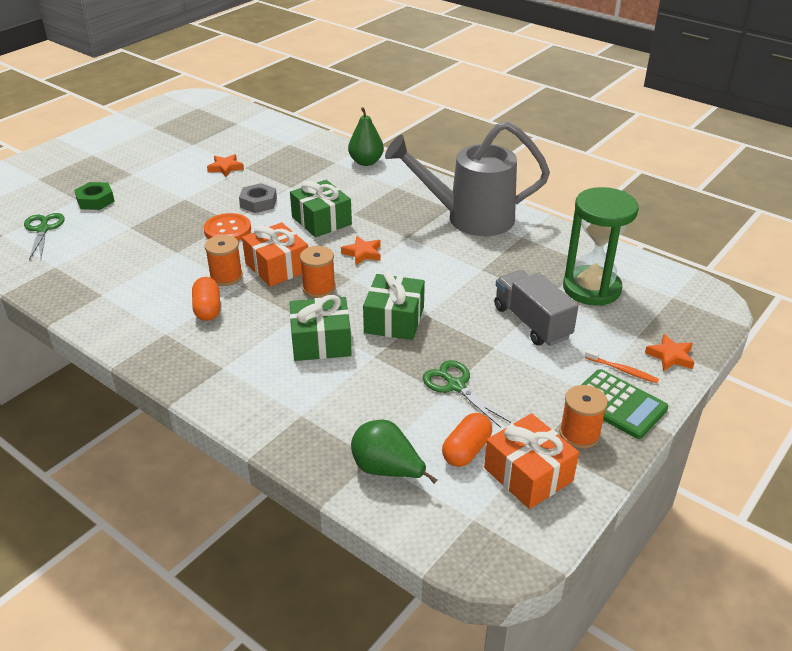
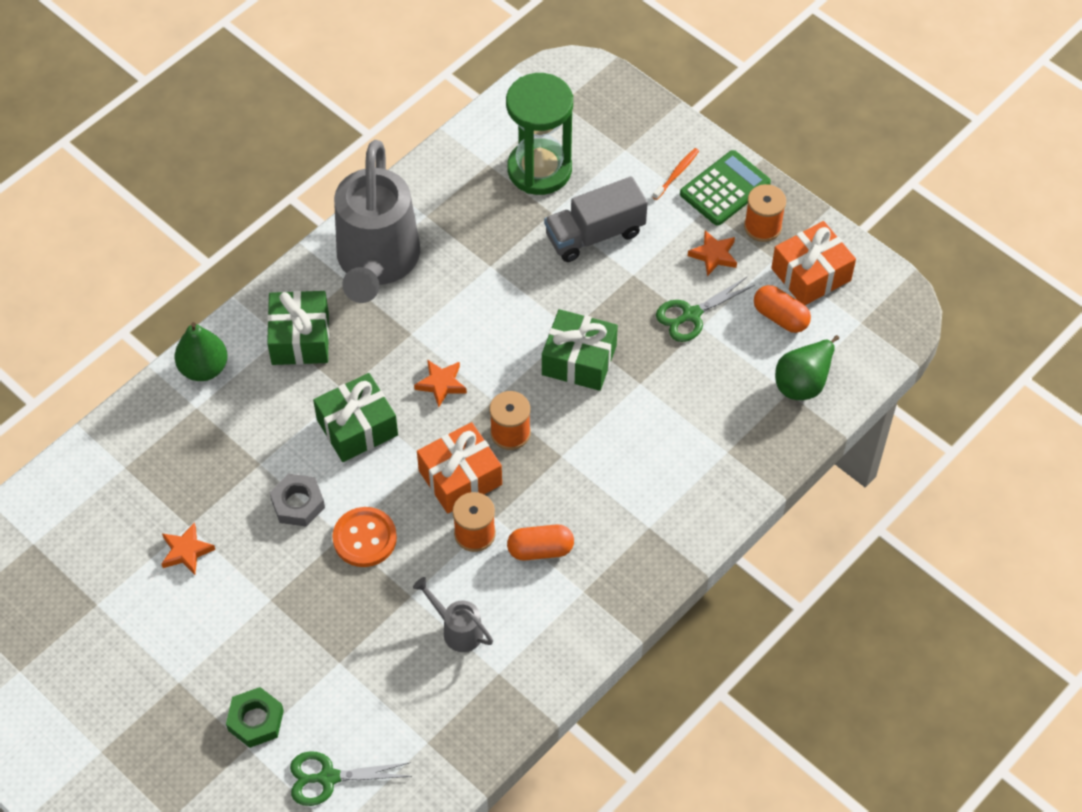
camera: 85 degrees left, 20 degrees up
(143, 274) = (457, 630): none -> grey watering can
(321, 342) = (612, 432): green gift -> green gift (300, 338)
(670, 356) = (658, 130): orange star -> orange star (713, 255)

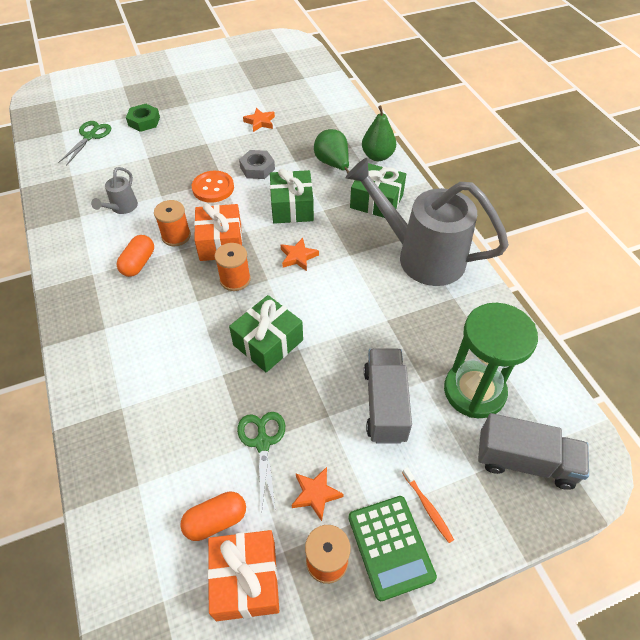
camera: 115 degrees right, 5 degrees down
(457, 630) = (122, 208): grey watering can -> grey watering can turned 135 degrees clockwise
(593, 117) = (525, 461): none -> grey truck
(803, 382) = (138, 504): green pear -> green pear (333, 164)

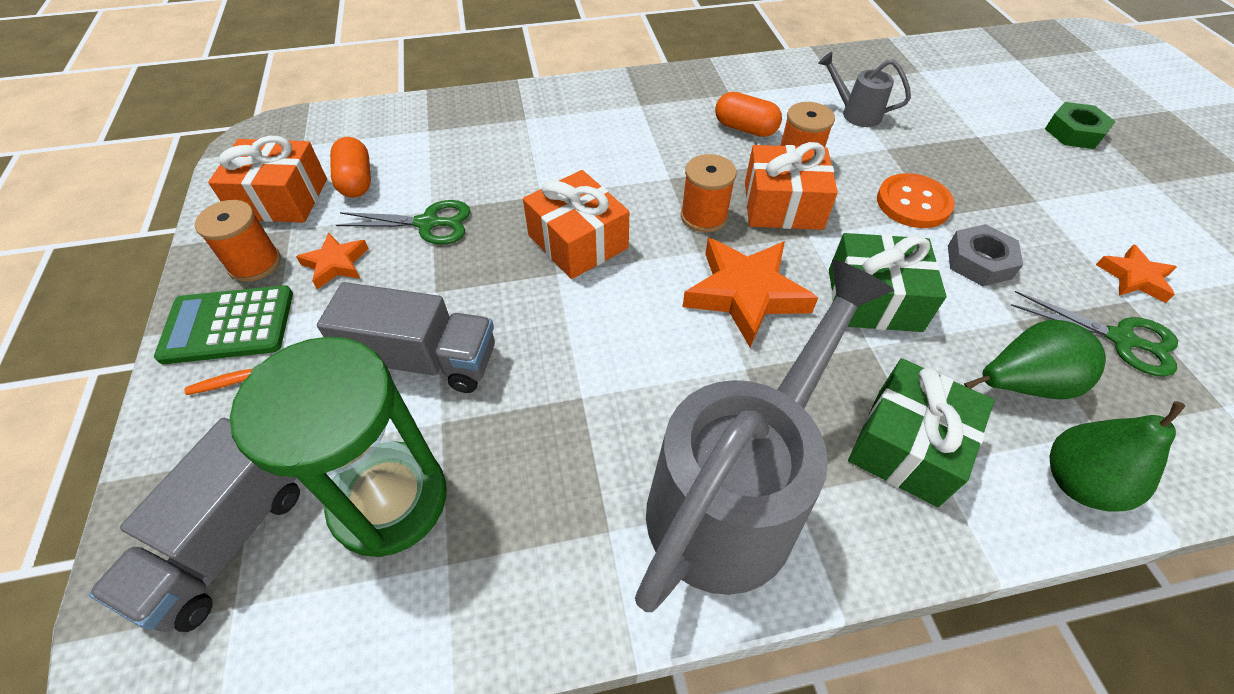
camera: 100 degrees right, 0 degrees up
(90, 136) = (1014, 83): green scissors -> green scissors (1120, 339)
(268, 342) = (578, 241): green gift -> orange gift
(298, 257) = (745, 294): orange star -> orange star, size x1.83

